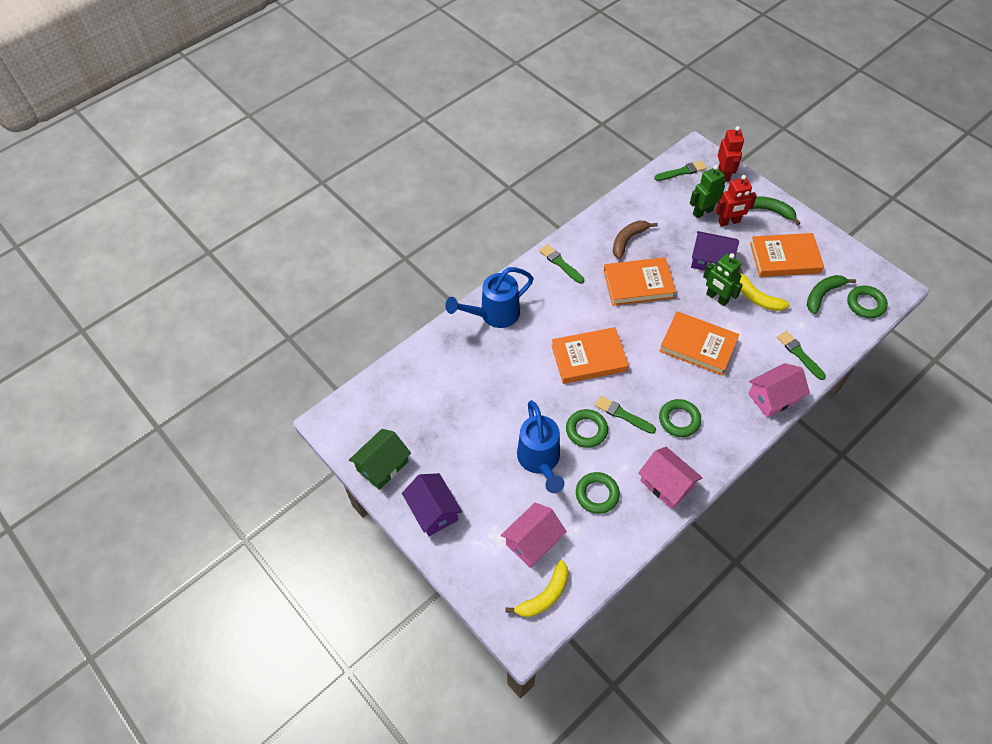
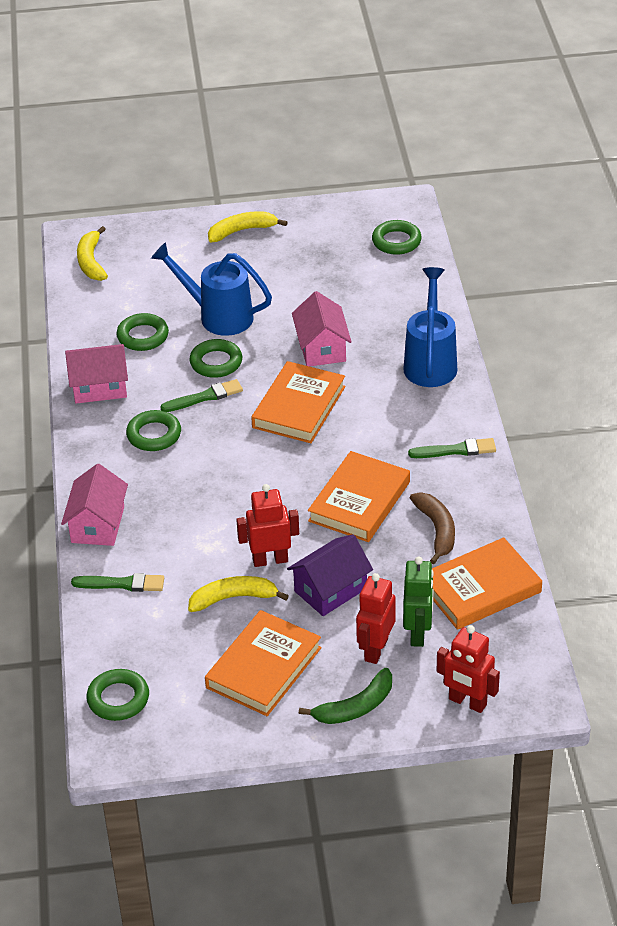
camera: 125 degrees right, 15 degrees down
(380, 402) = (396, 241): none -> green ring
(382, 466) = (322, 218): green house -> none
(433, 511) = (242, 231): purple house -> yellow banana
(533, 541) = (145, 276): pink house -> pink house (321, 348)
(682, 172) = (512, 657): green brush -> none
(698, 346) = (224, 503): orange book -> orange book (480, 588)
(717, 298) = (270, 560): green robot -> red robot
(822, 295) = (174, 665): green banana -> none

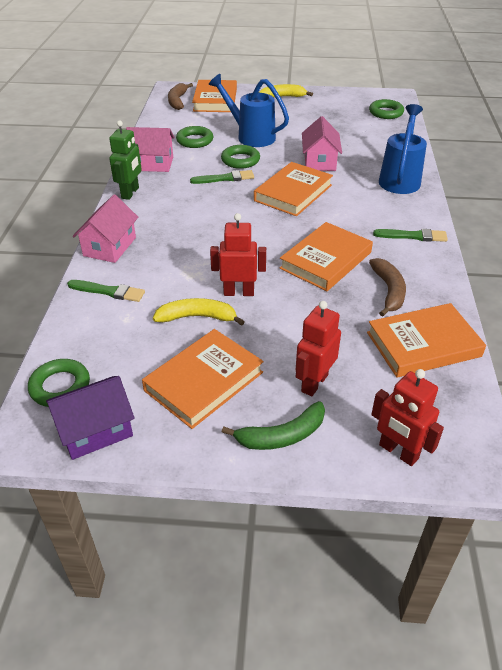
camera: 10 degrees right, 0 degrees up
(91, 262) = (177, 101): yellow banana -> brown banana
(146, 251) = (215, 100): none -> orange book
(154, 435) = (178, 196): green ring -> none
(330, 590) = (284, 324): purple house -> purple house (95, 430)
(418, 633) = (358, 374): green robot -> green robot (130, 193)

